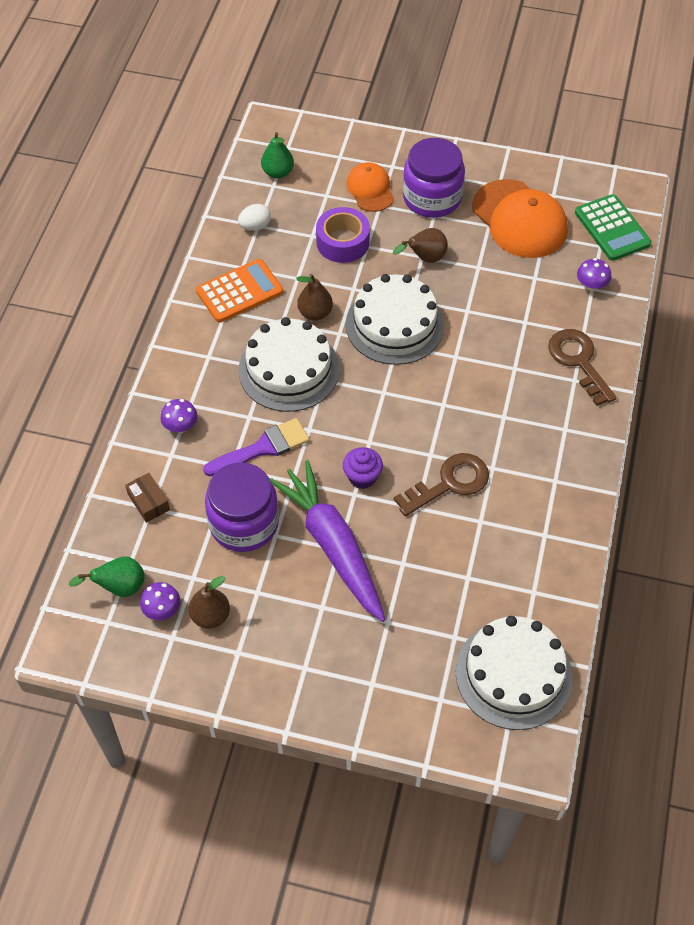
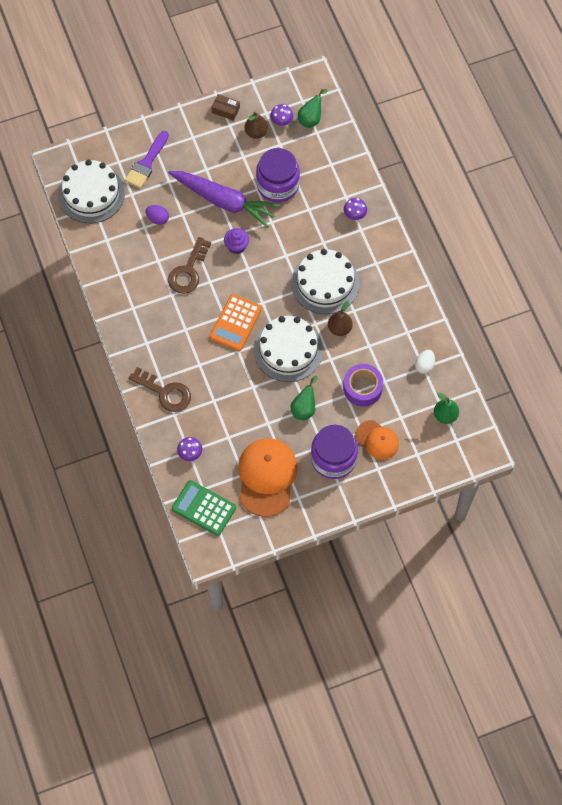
camera: 145 degrees right, 10 degrees up
(148, 502) = (335, 166): brown box -> brown box (225, 110)
(239, 291) = (394, 314): orange calculator -> orange calculator (235, 323)
(262, 448) = (301, 229): purple brush -> purple brush (146, 163)
(425, 258) = (304, 408): brown pear -> green pear
(441, 577) = (158, 219): none -> purple egg
(519, 219) = (267, 477): orange cap -> orange cap turned 75 degrees clockwise

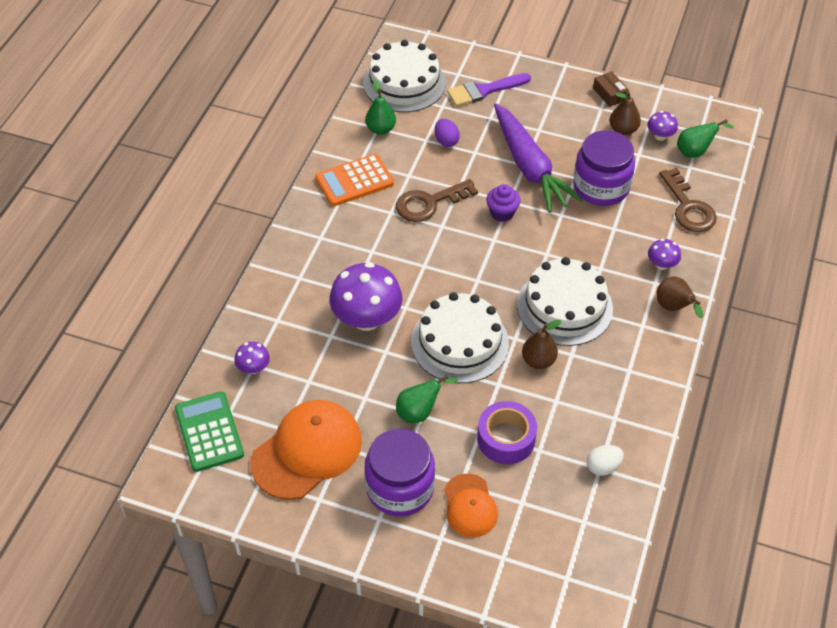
camera: 40 degrees right, 15 degrees down
(165, 392) = (290, 294): brown key -> brown key (688, 207)
(223, 374) = (366, 319): none -> purple mushroom
(235, 323) = (429, 280): orange calculator -> orange calculator (354, 181)
(384, 239) = (674, 308): none -> brown pear
(445, 415) = (578, 539): green pear -> green pear (380, 129)

